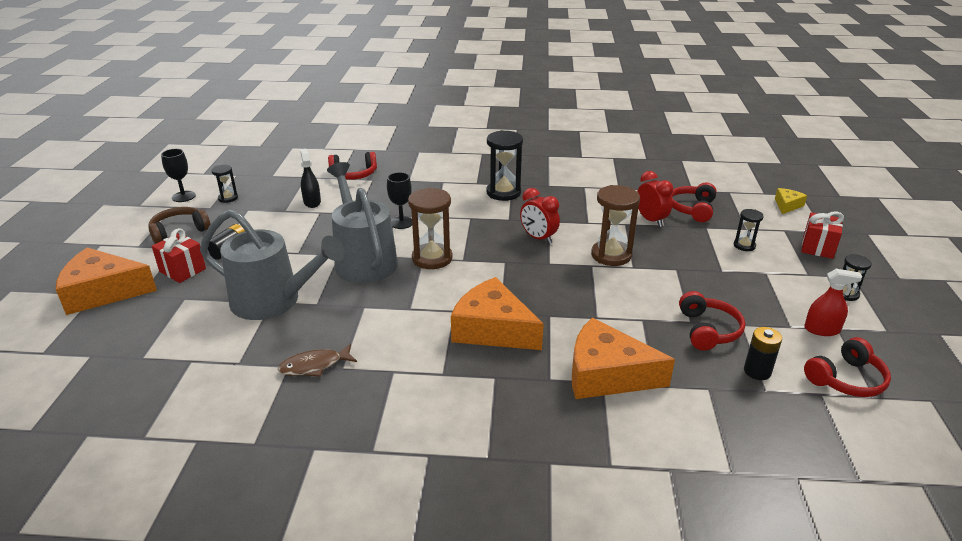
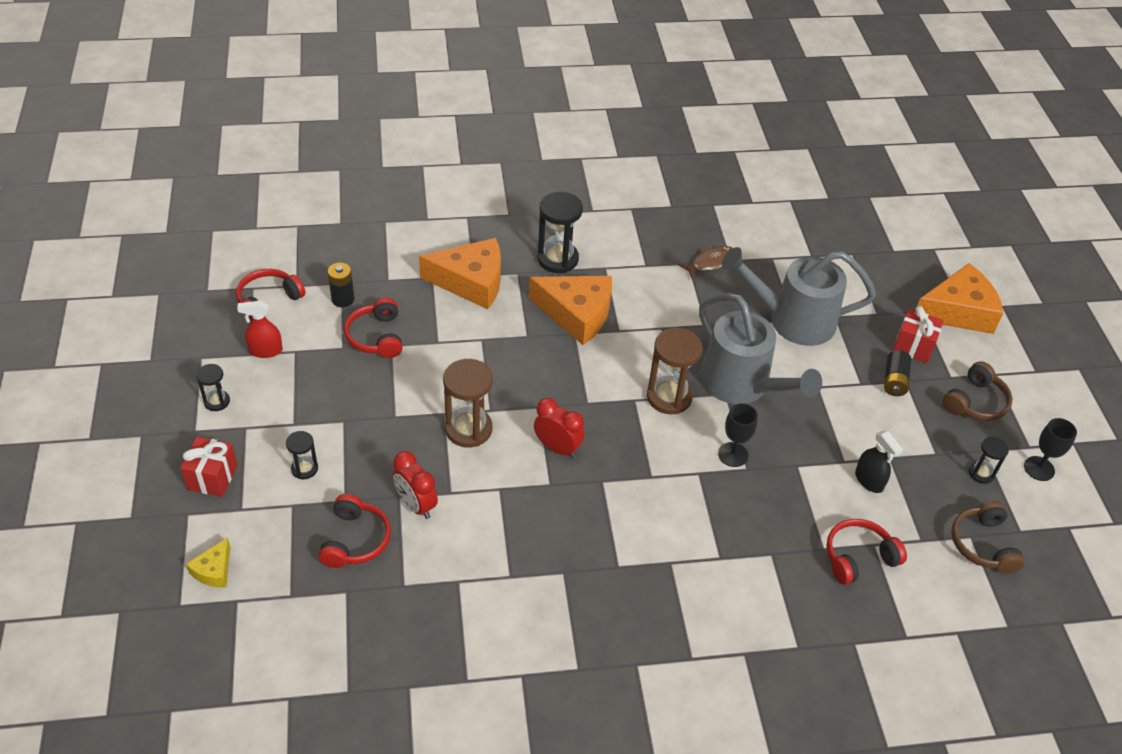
camera: 165 degrees right, 15 degrees up
(268, 172) = (982, 544): none -> brown headphones
(503, 192) = (624, 542): black hourglass -> black hourglass (557, 259)

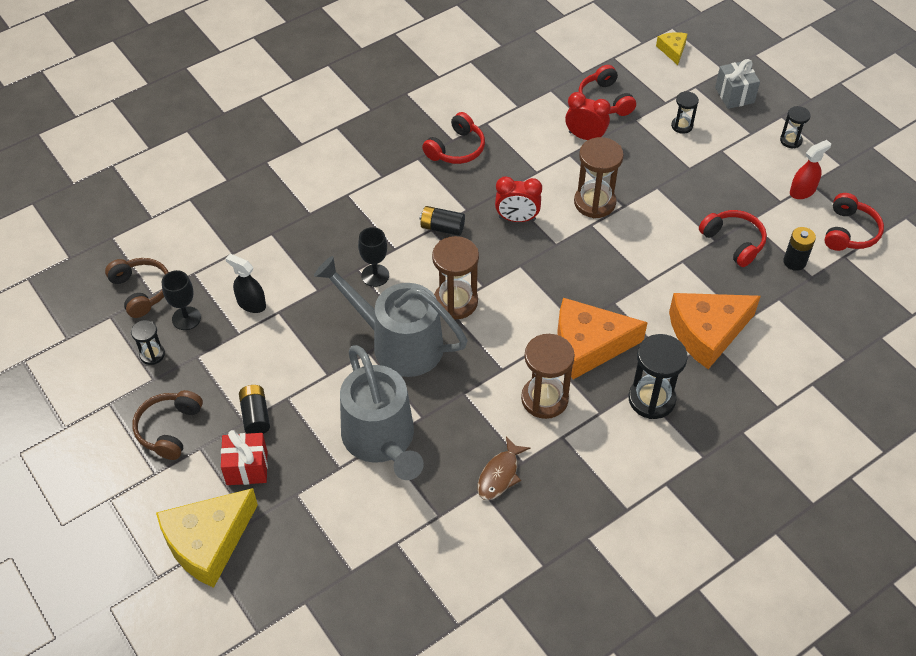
camera: 155 degrees right, 5 degrees up
(212, 477) = (734, 95): red gift -> grey gift
(639, 473) = (442, 228): none -> black battery
(642, 293) = (544, 399): none -> brown hourglass
(792, 320) = (381, 440): grey watering can -> grey watering can turned 90 degrees clockwise
(858, 557) = (241, 238): red headphones -> red headphones (456, 149)
(958, 311) = (208, 542): orange cheese -> yellow cheese
(1039, 468) = (98, 384): black goblet -> black goblet (186, 318)

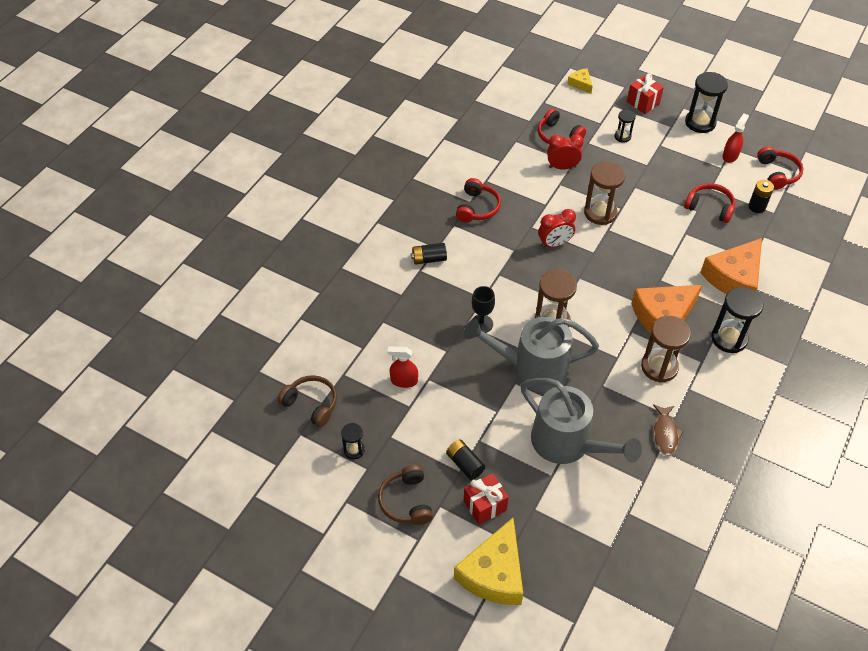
camera: 25 degrees left, 0 degrees up
(186, 318) = (361, 411): black goblet -> none
(251, 304) = (404, 381): black spray bottle -> red spray bottle
(442, 228) = (506, 270): black battery -> black battery (429, 259)
(734, 95) = (643, 103): grey gift -> red gift
(790, 140) = (700, 123): black hourglass -> black hourglass, size x1.84

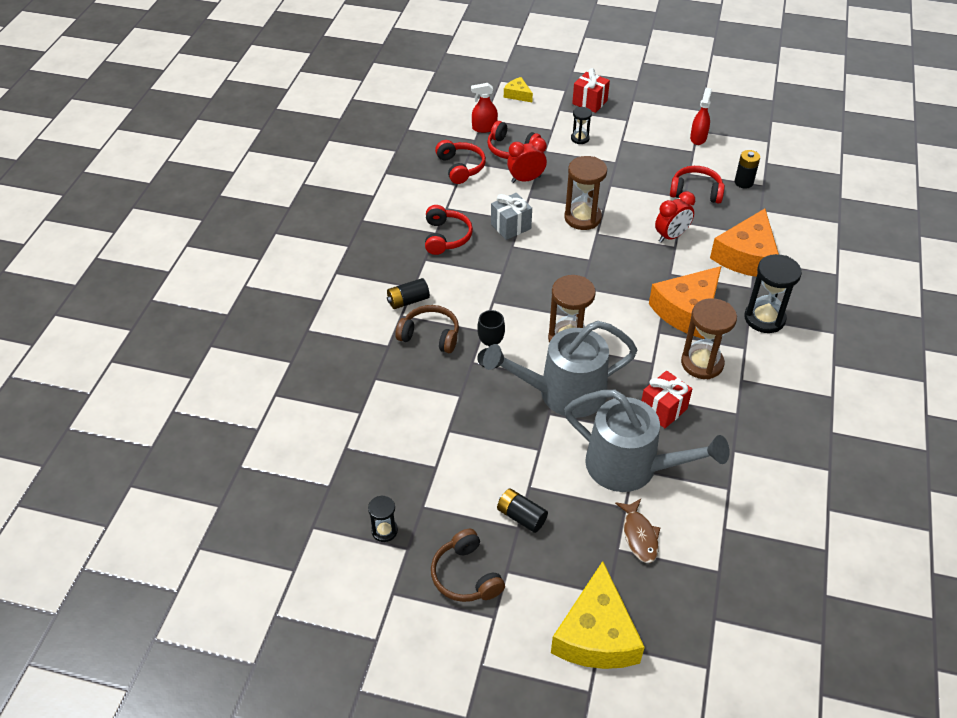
camera: 15 degrees left, 5 degrees down
(311, 404) = (316, 489): brown headphones -> brown headphones (430, 335)
(404, 381) = (420, 439): red spray bottle -> red spray bottle (484, 128)
(485, 505) = (560, 558): red gift -> red gift (663, 409)
(535, 209) = (511, 226): none -> grey gift
(554, 244) = (544, 258): red clock -> red clock (671, 236)
(665, 433) = (734, 432): brown fish -> brown fish (639, 536)
(700, 123) = (655, 111): black hourglass -> none
(777, 173) = (752, 147): red headphones -> red headphones (461, 167)

